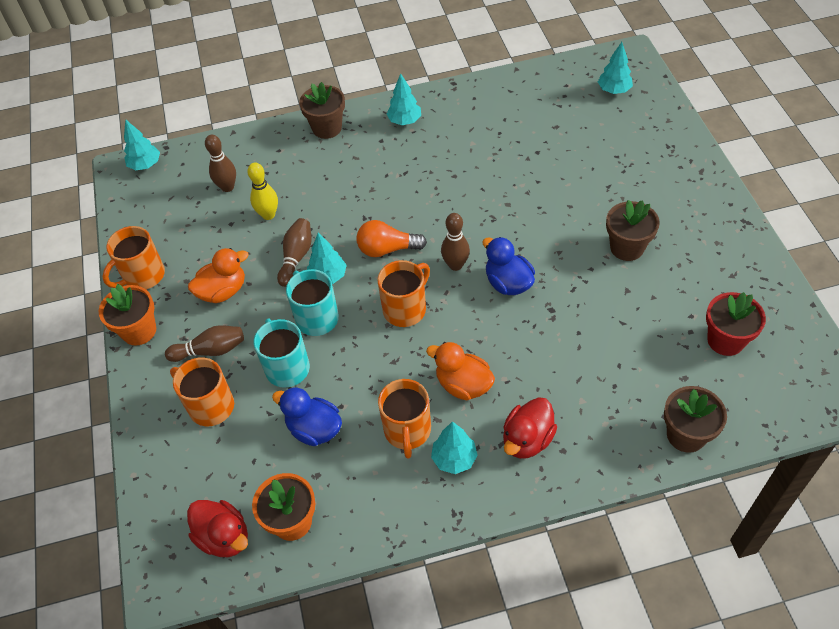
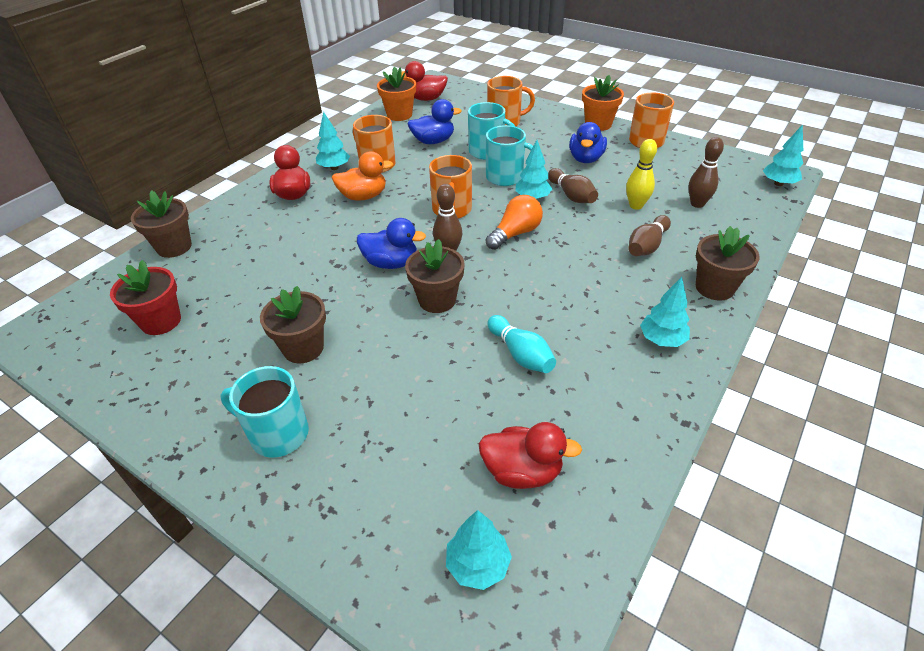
camera: 135 degrees right, 10 degrees down
(210, 350) = (543, 137): brown bowling pin -> brown bowling pin (646, 246)
(223, 291) = (585, 159): orange duck -> blue duck
(493, 161) = (521, 354): none -> turquoise bowling pin
(505, 228) = (437, 300): none -> brown flower pot
(557, 109) = (522, 471): none -> red duck
(676, 199) = (277, 433): none -> turquoise mug

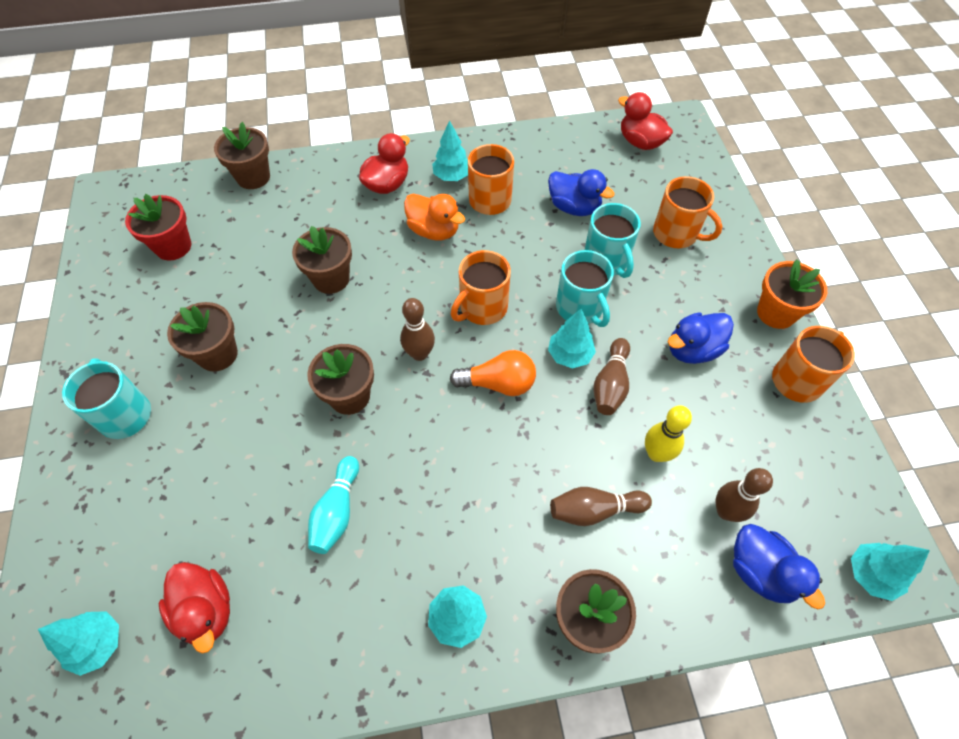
camera: 45 degrees right, 15 degrees up
(328, 258) = (331, 279): none -> brown flower pot
(391, 263) = (365, 325): blue duck -> blue duck (760, 571)
(399, 115) = (587, 147): orange flower pot -> none

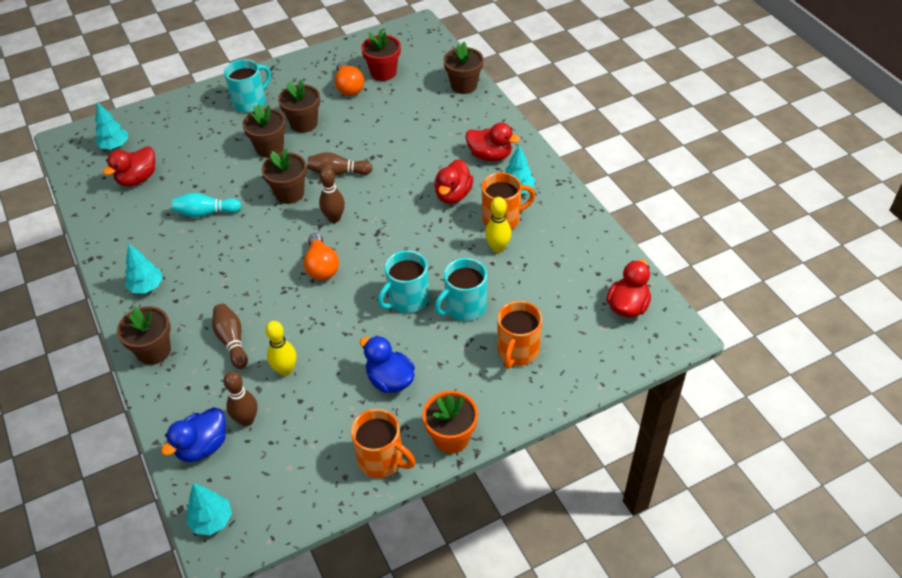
camera: 75 degrees right, 10 degrees down
(176, 289) = (349, 87): none -> orange light bulb
(331, 279) = (384, 154): brown flower pot -> brown flower pot (270, 148)
(434, 231) = (453, 195): orange duck -> red duck
(482, 308) = (387, 241): orange mug -> none
(531, 213) = (498, 248): none -> yellow bowling pin
(570, 355) = (359, 302): turquoise tree -> none
(574, 207) = (518, 274): blue duck -> none
(610, 384) = (339, 332): brown bowling pin -> brown bowling pin (338, 173)

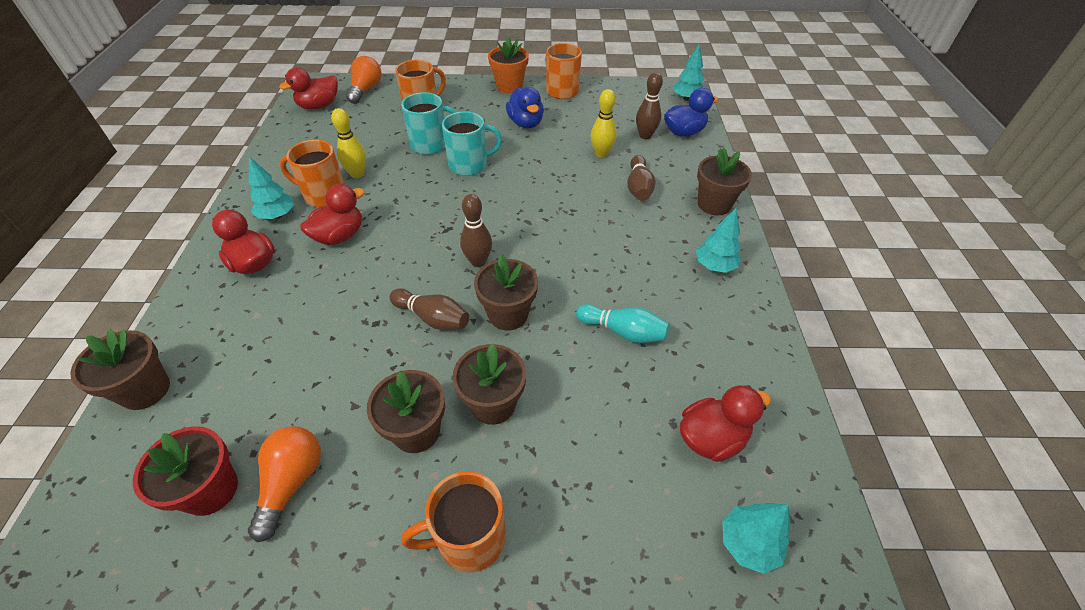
camera: 155 degrees left, 0 degrees up
(250, 102) = (469, 538): turquoise mug -> orange mug
(321, 266) = (524, 218): orange light bulb -> orange light bulb (366, 90)

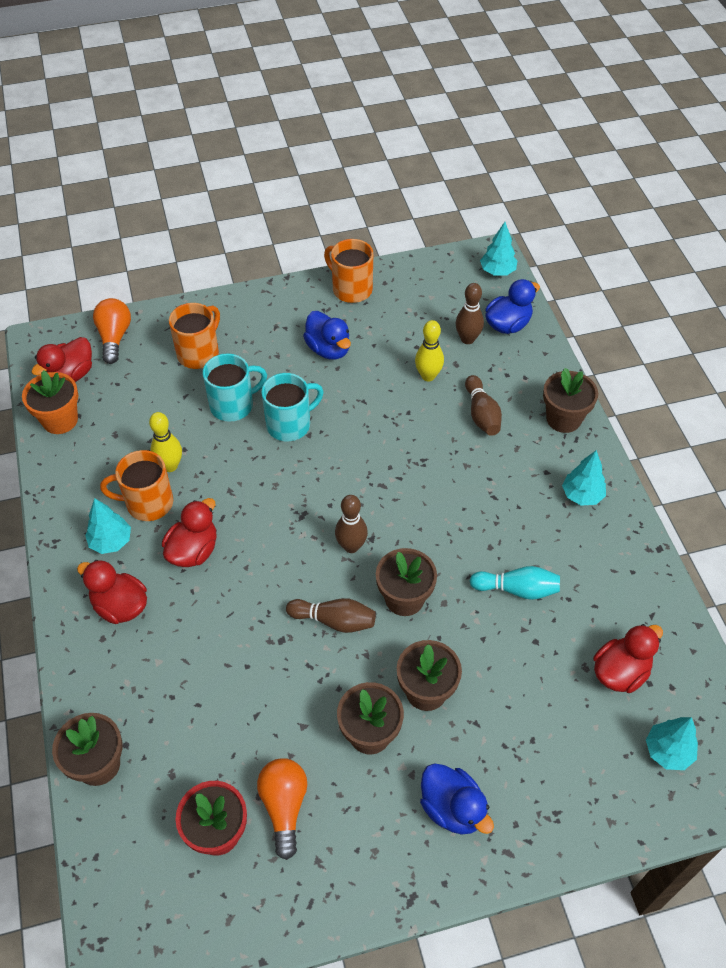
camera: 15 degrees left, 5 degrees up
(469, 538) = (452, 808): orange mug -> blue duck
(509, 86) = (287, 295): orange flower pot -> orange flower pot (60, 420)

